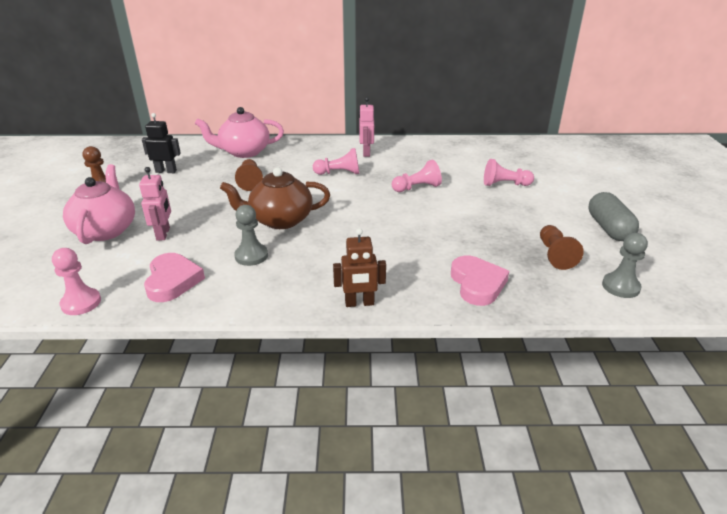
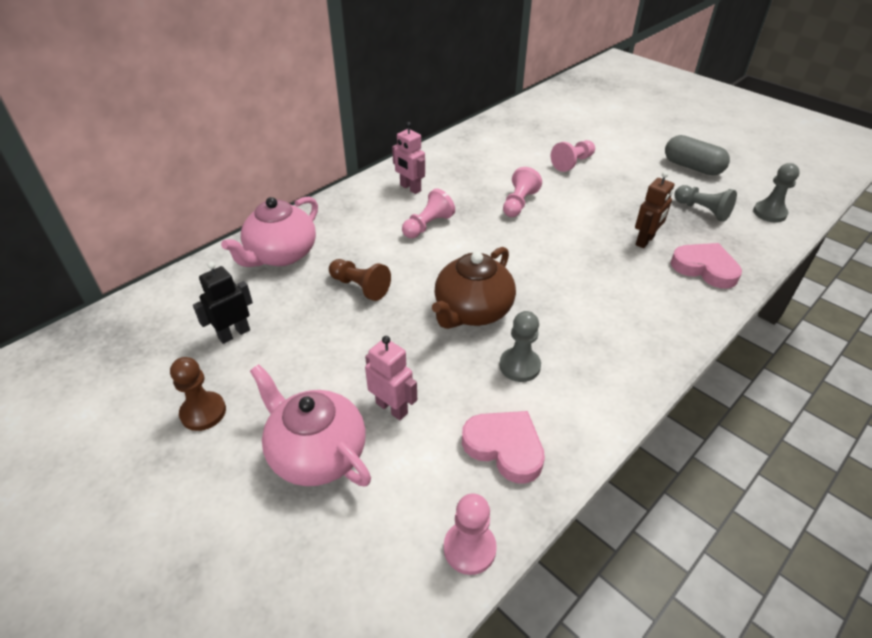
camera: 45 degrees left, 10 degrees up
(359, 303) = (673, 344): brown robot -> brown robot (645, 241)
(555, 255) = (702, 210): brown pawn -> grey pawn

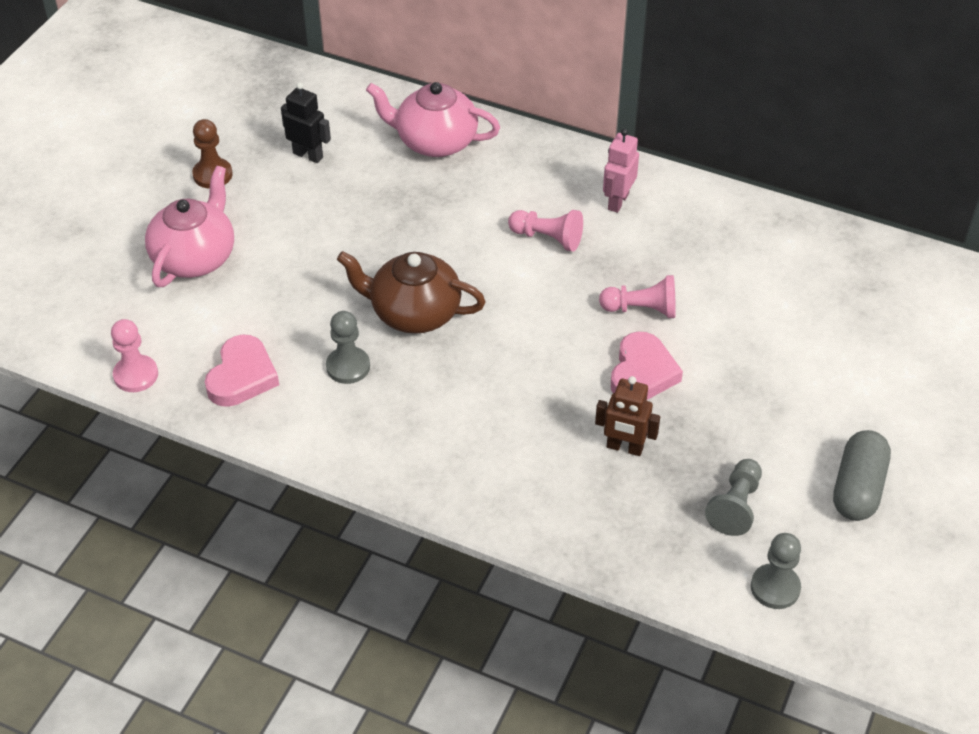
camera: 70 degrees right, 5 degrees up
(360, 287) = (412, 217): brown pawn -> none
(392, 408) = (260, 289): pink robot -> none
(572, 163) = (780, 346): pink pawn -> none
(705, 268) = (594, 514): pink heart -> pink heart (642, 373)

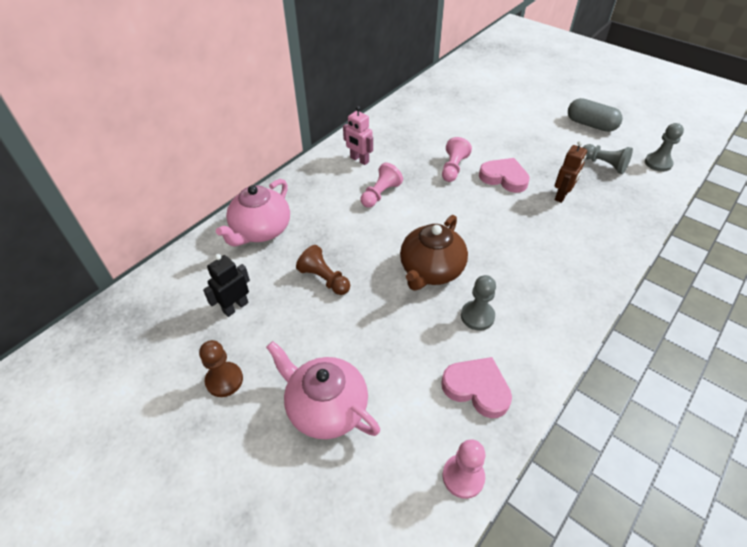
camera: 75 degrees left, 0 degrees up
(370, 217) = (324, 279): none -> brown pawn

